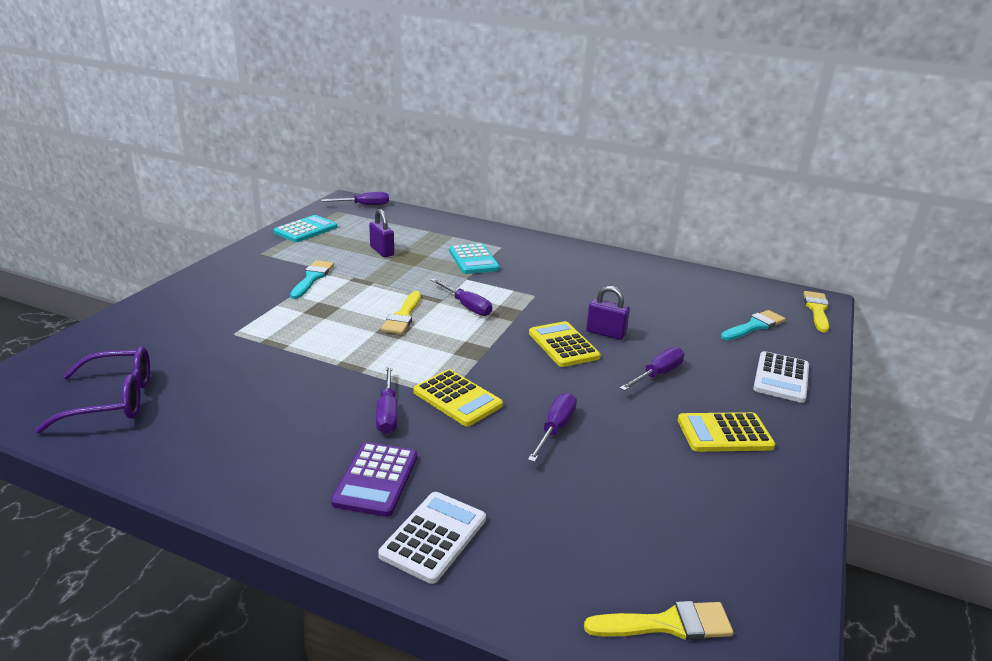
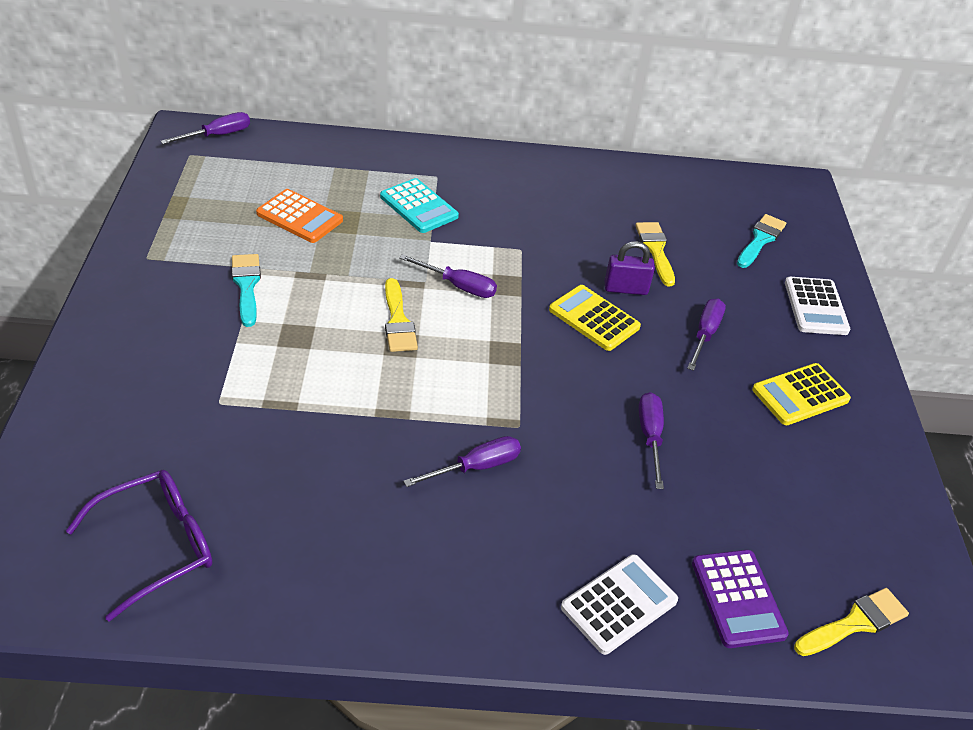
camera: 25 degrees left, 15 degrees up
(306, 230) = (174, 200): turquoise calculator -> none
(376, 479) = (522, 557): purple calculator -> purple calculator (737, 599)
(382, 251) = (299, 217): purple padlock -> orange calculator
(387, 412) = (476, 467): purple screwdriver -> purple screwdriver turned 90 degrees counterclockwise
(434, 537) = (619, 604): white calculator -> white calculator turned 45 degrees clockwise
(457, 399) = (533, 426): yellow calculator -> none
(817, 310) = (806, 200): yellow brush -> yellow brush (655, 250)

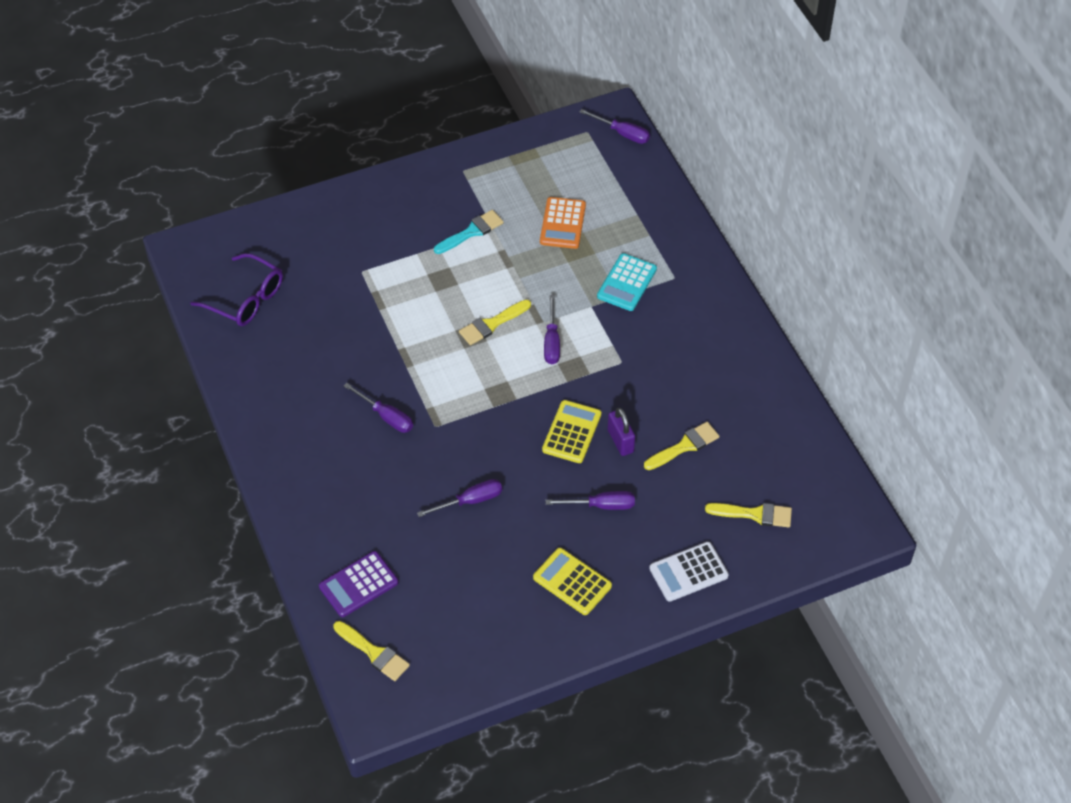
camera: 70 degrees right, 10 degrees up
(619, 604) = (321, 524): white calculator -> none
(760, 240) = (754, 514): turquoise brush -> yellow brush

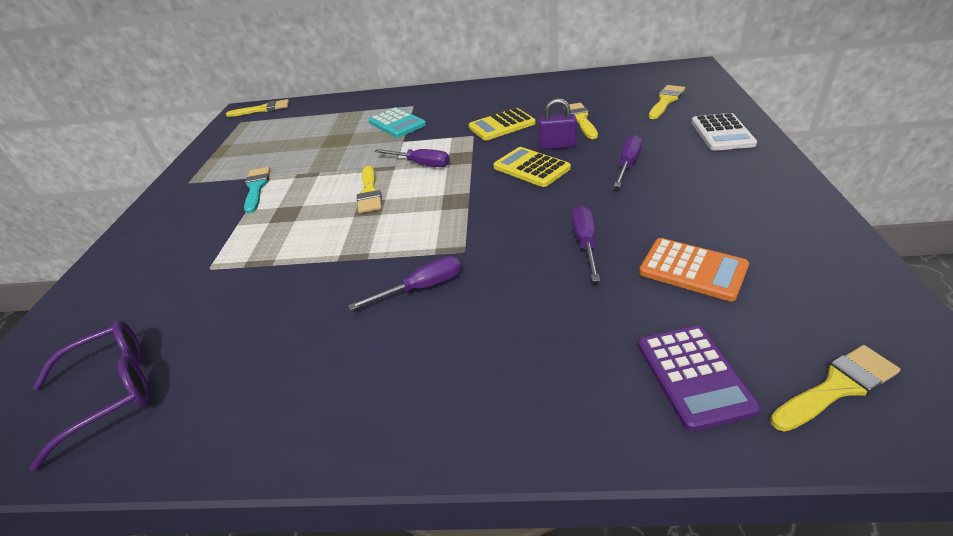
camera: 60 degrees left, 15 degrees down
(562, 223) = (307, 142): orange calculator -> orange calculator (692, 270)
(572, 582) = (722, 193): yellow calculator -> yellow calculator (502, 125)
(622, 133) = (263, 109): purple screwdriver -> yellow brush

